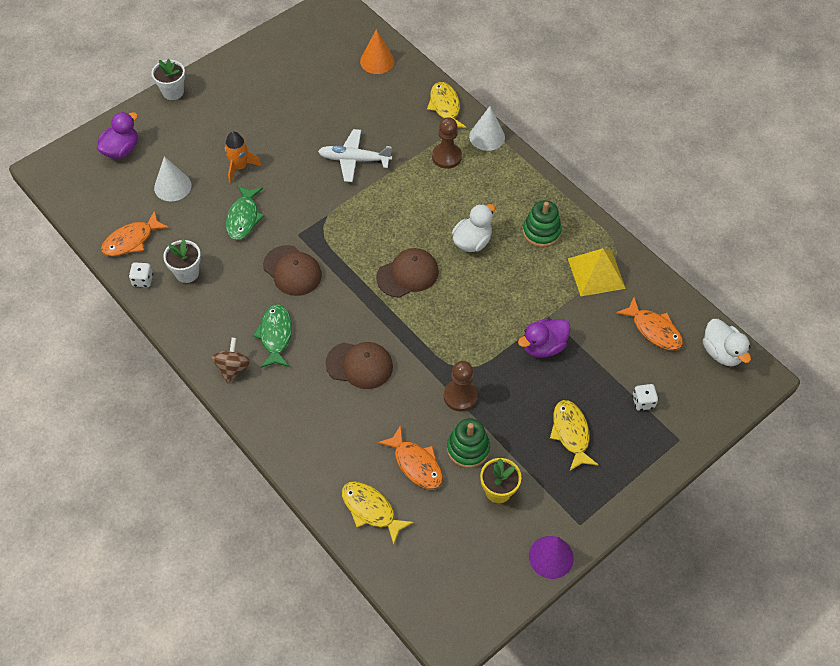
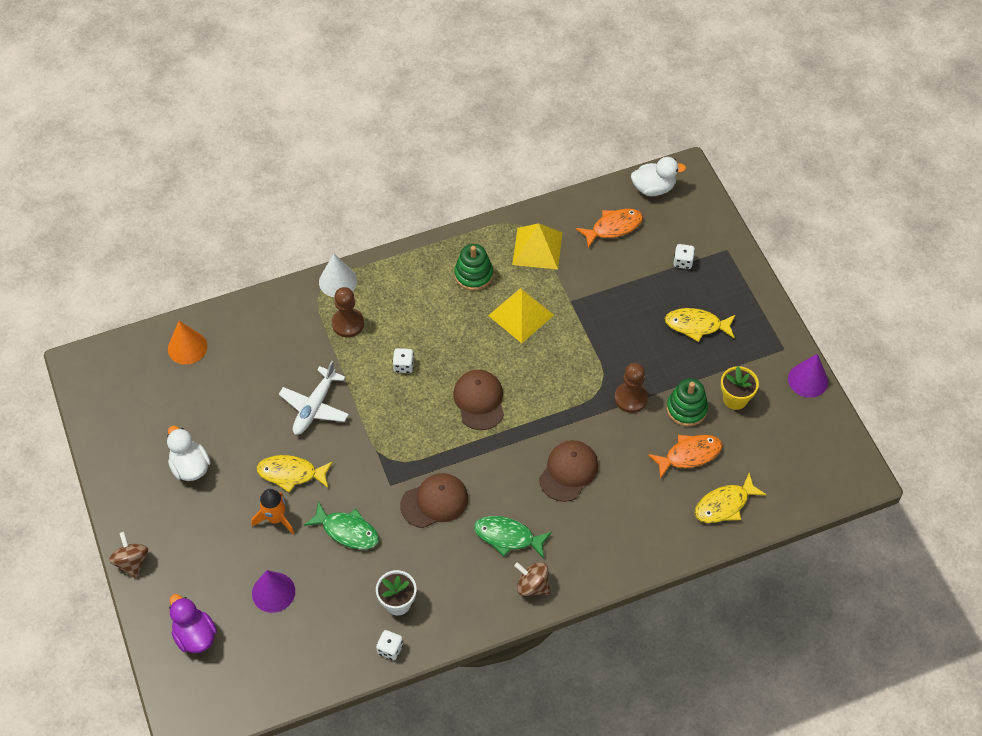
camera: 70 degrees left, 0 degrees up
(131, 240) = (331, 650): orange fish -> none
(172, 186) = (273, 592): white cone -> purple cone
(173, 92) = (132, 562): white flower pot -> brown spinning top
(420, 208) = (403, 366): none -> white dice
(445, 107) = (282, 305): yellow fish -> yellow fish (291, 473)
(472, 241) = (462, 334): white duck -> white duck (190, 467)
(514, 281) = (521, 315): none -> yellow pyramid
(543, 346) = (601, 316): purple duck -> none

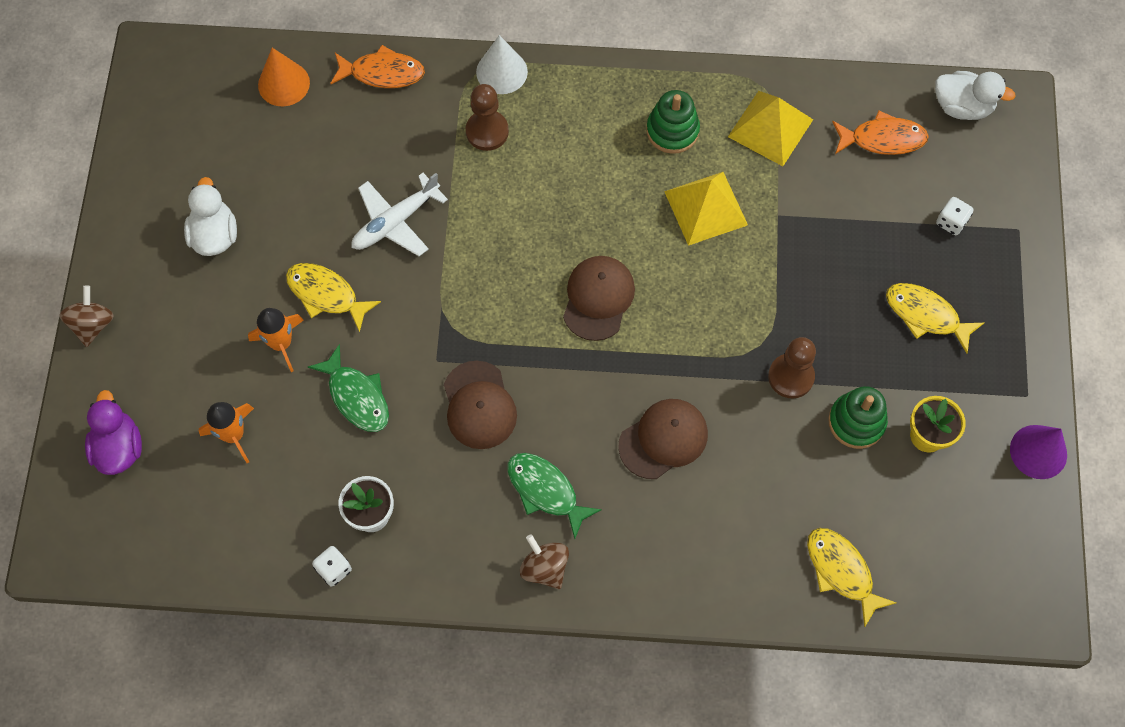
camera: 25 degrees right, 10 degrees up
(273, 592) = (233, 435): purple cone -> orange rocket
(403, 366) = (527, 214): white dice -> none
(434, 501) = (479, 405): brown cap -> brown cap turned 75 degrees clockwise
(689, 455) = (829, 485): orange fish -> orange fish (382, 73)
(724, 504) = (841, 571): yellow fish -> yellow fish turned 60 degrees clockwise

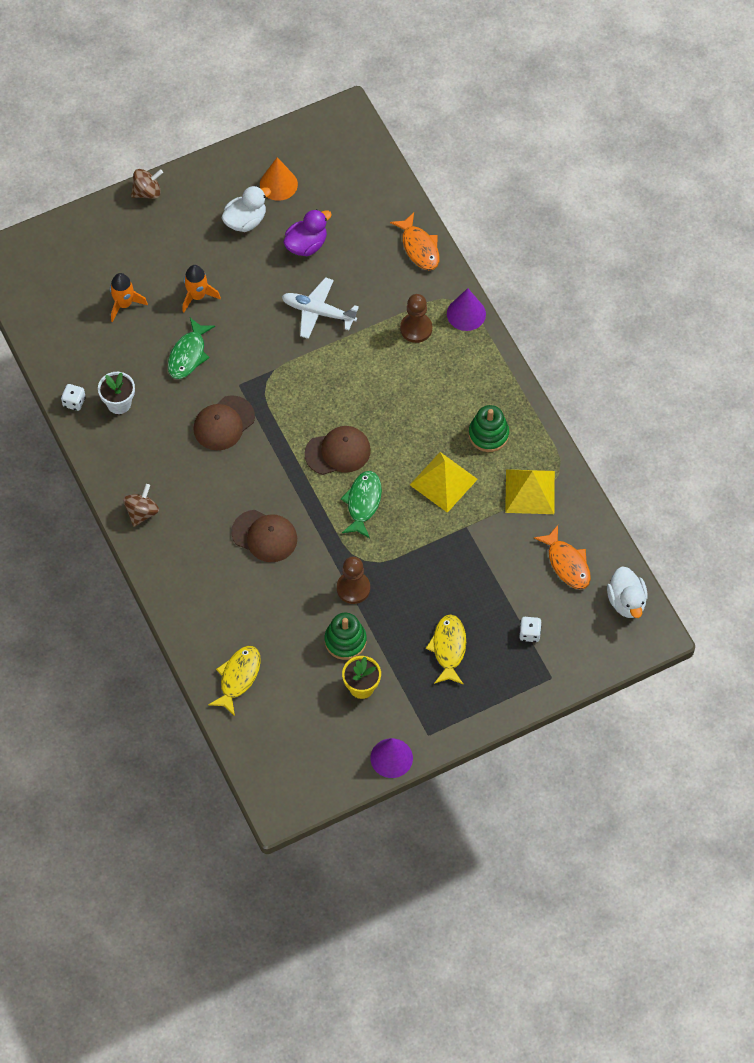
camera: 60 degrees right, 5 degrees down
(119, 448) = (80, 251): purple duck -> purple duck (306, 245)
(284, 84) = (374, 197): orange cone -> orange cone (278, 184)
(326, 295) = (244, 302): yellow fish -> none
(501, 72) = (466, 314): white cone -> purple cone
(546, 491) = (190, 488): green fish -> green fish (363, 503)

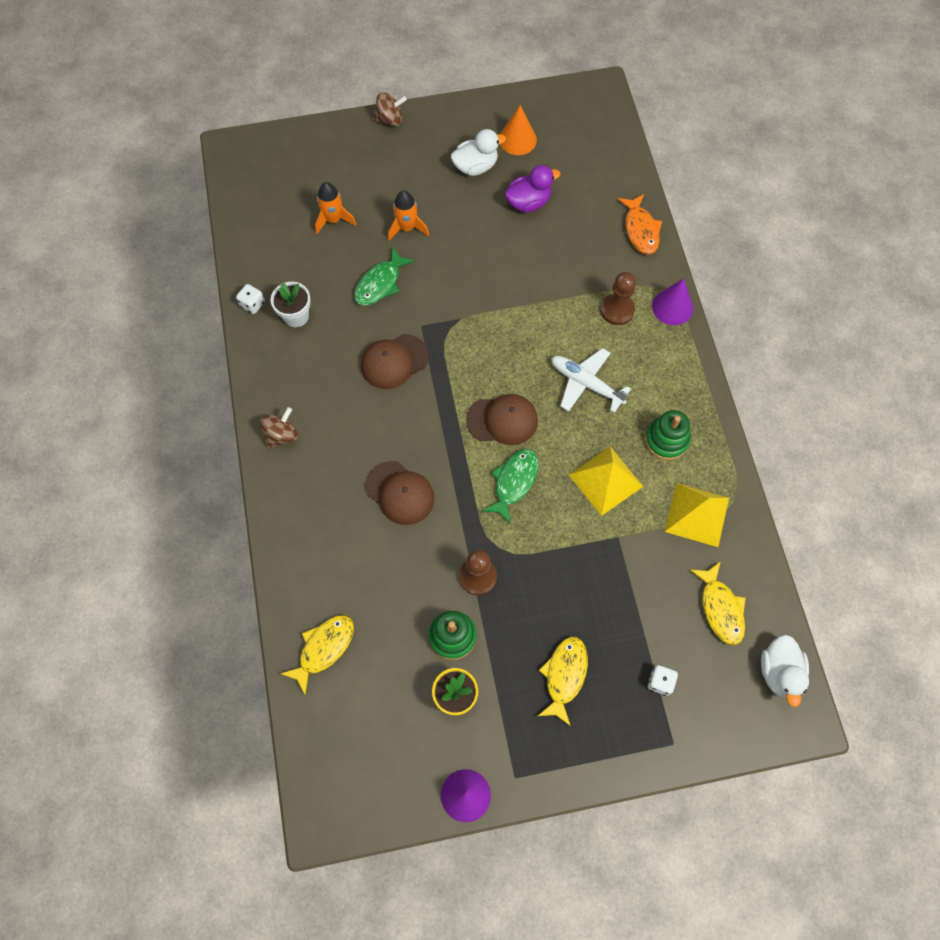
camera: 15 degrees right, 5 degrees up
(318, 312) = (522, 271): white plane -> white plane (586, 384)
(567, 563) = (720, 608): orange fish -> yellow fish

